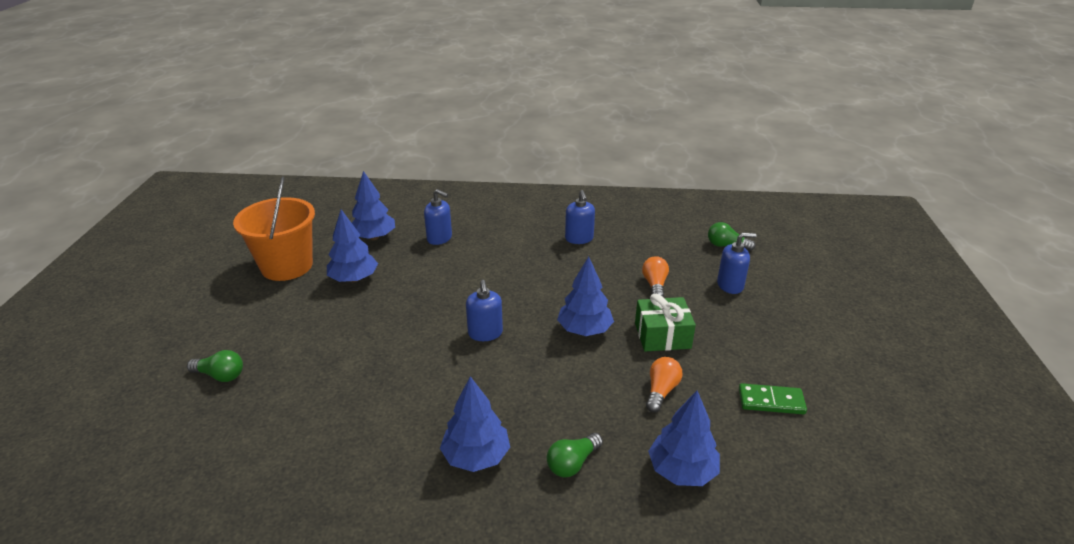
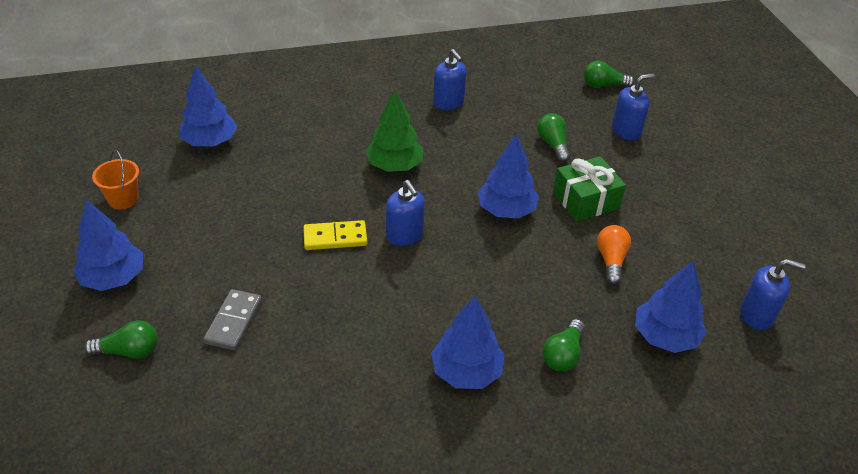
camera: 20 degrees left, 10 degrees up
(287, 266) = (123, 199): orange bucket -> orange bucket, size x0.48
(310, 371) = (233, 321): none -> grey domino
(354, 279) = (217, 200): blue tree -> blue tree (113, 278)
(427, 323) = (335, 237): none -> yellow domino
(439, 238) = (290, 129): blue soap dispenser -> blue soap dispenser (756, 315)
(507, 278) = (395, 166): none -> green tree
(655, 285) = (553, 144): orange light bulb -> green light bulb
(771, 401) = (714, 248): green domino -> none

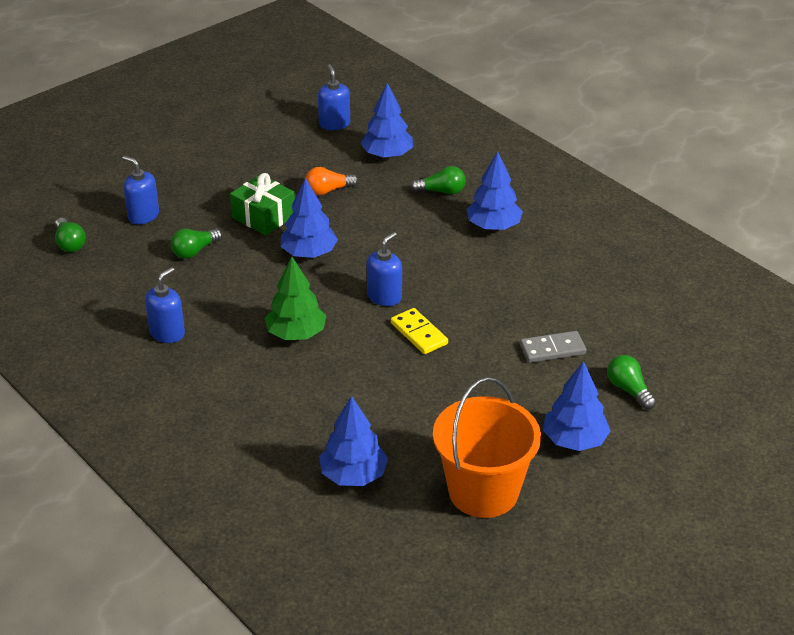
camera: 115 degrees left, 5 degrees down
(123, 199) = (483, 491): orange bucket -> orange bucket, size x2.10

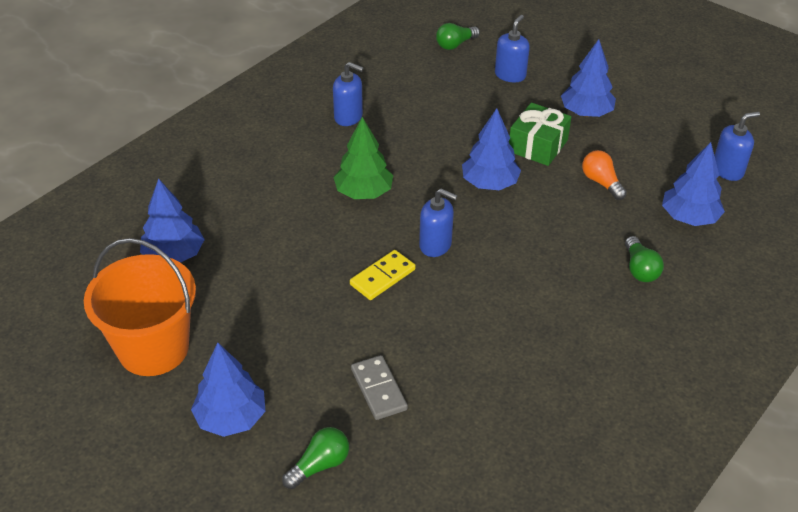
camera: 80 degrees right, 5 degrees up
(195, 251) = (468, 113): green light bulb -> none
(493, 226) = (590, 320): blue tree -> blue tree (586, 113)

